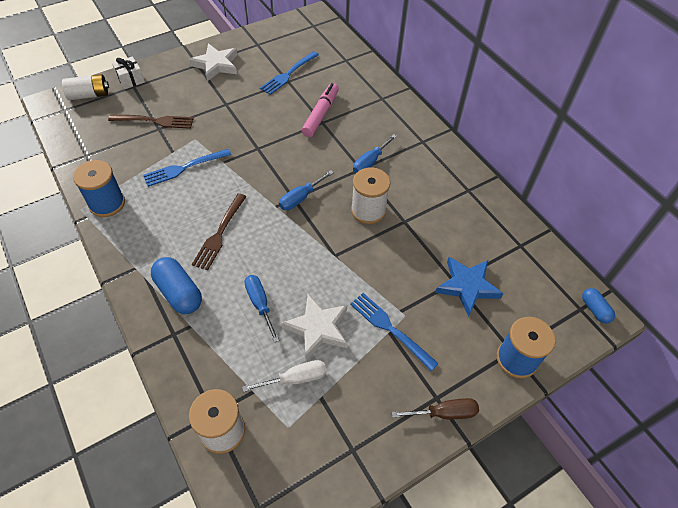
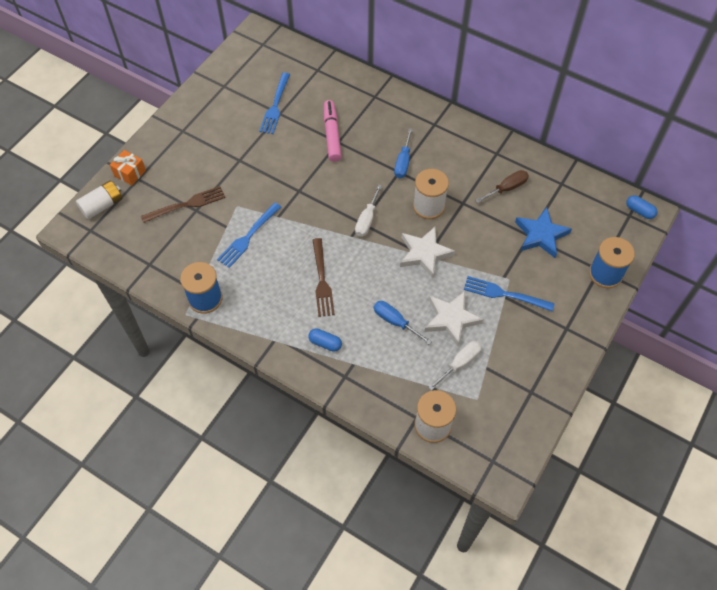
camera: 25 degrees left, 5 degrees up
(131, 80) = (130, 173): white gift -> orange gift
(179, 293) = (325, 343): blue capsule -> blue capsule, size x0.57
(216, 65) = (200, 124): white star -> white star (424, 253)
(300, 198) = (367, 220): blue screwdriver -> white screwdriver
(444, 413) = (578, 336): brown screwdriver -> brown screwdriver (507, 188)

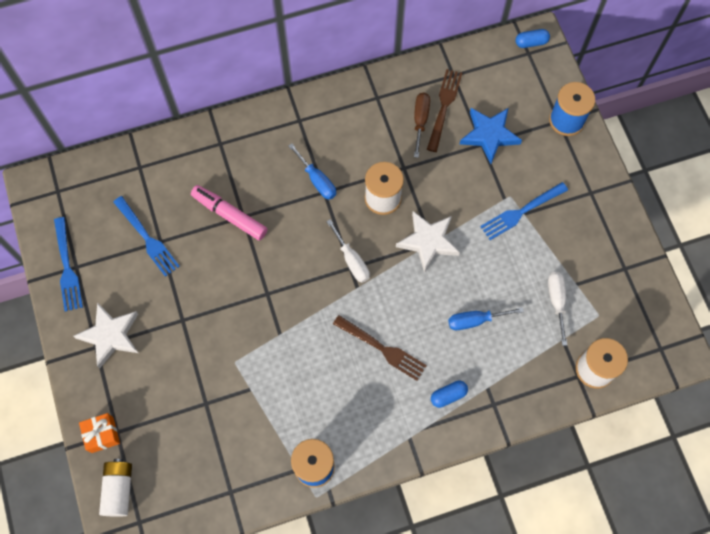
camera: 50 degrees left, 10 degrees up
(187, 204) = (191, 407): brown fork -> brown fork (444, 106)
(248, 237) = (279, 378): blue fork -> blue fork (67, 268)
(451, 319) = (510, 273): white star -> white star (110, 335)

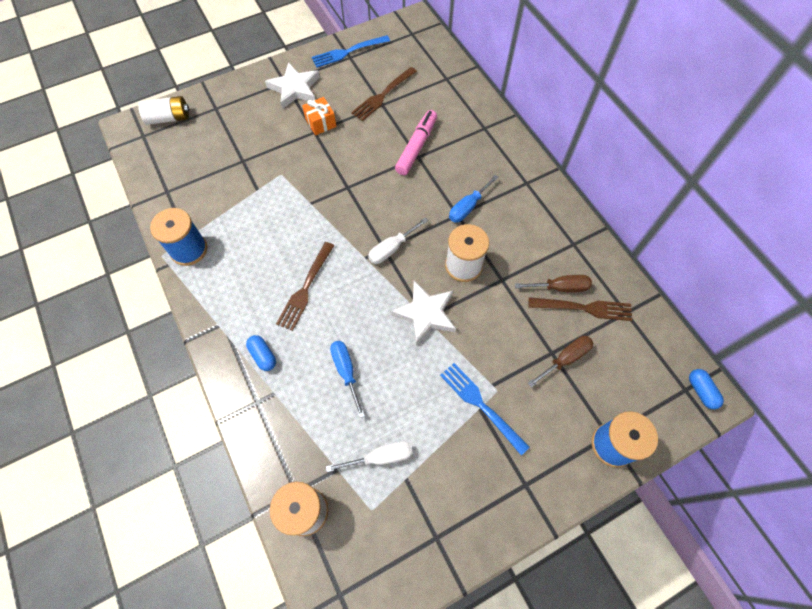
camera: 80 degrees right, 5 degrees down
(102, 435) = (213, 100): orange gift -> orange gift (321, 123)
(147, 239) = (382, 95): blue fork -> brown fork
(489, 135) = (565, 359): blue star -> brown screwdriver

